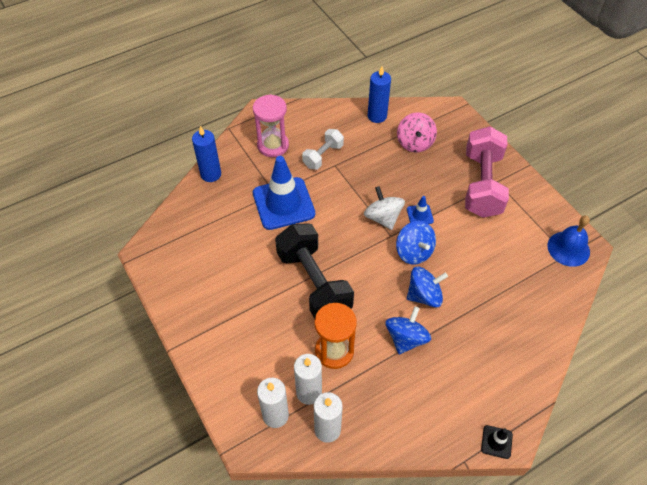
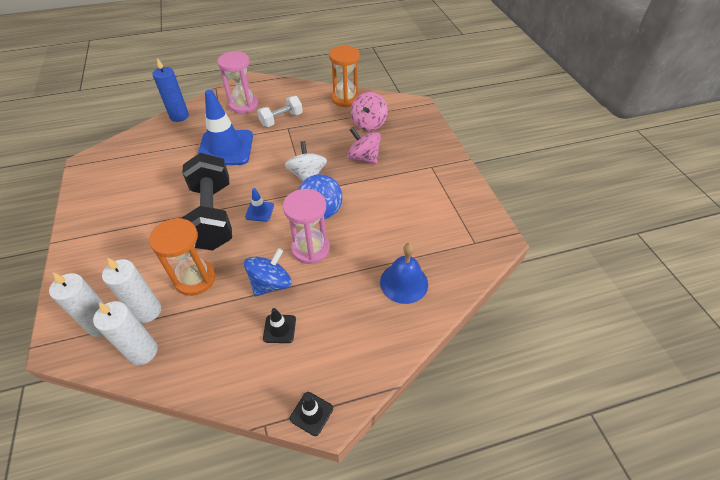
camera: 15 degrees right, 5 degrees down
(377, 116) = (345, 99): blue candle -> orange hourglass
(420, 215) = (343, 180): blue traffic cone -> blue traffic cone (259, 211)
(424, 295) = (310, 248): blue spinning top -> pink hourglass
(428, 185) = (363, 158): none -> pink spinning top
(435, 378) = (279, 329): none -> black traffic cone
(482, 184) = (415, 166): pink dumbbell -> none
(568, 248) = (479, 237): blue bell -> blue bell (404, 282)

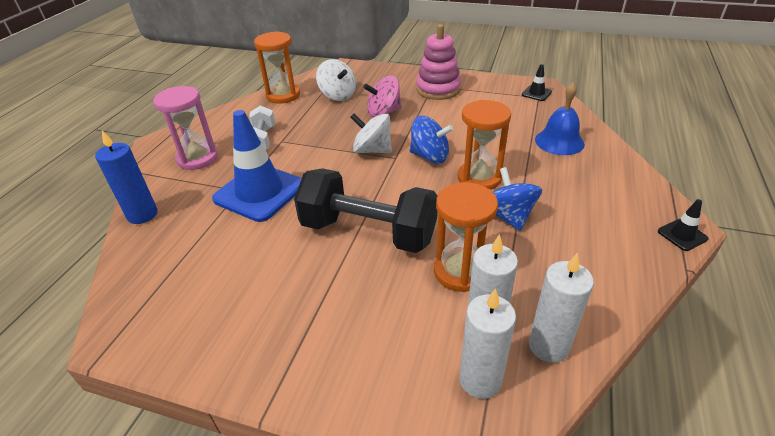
camera: 55 degrees left, 10 degrees down
(259, 211) = (395, 195): blue traffic cone -> none
(279, 329) = (572, 227): black traffic cone -> black traffic cone (536, 93)
(310, 248) = (479, 178): pink hourglass -> orange hourglass
(368, 124) = (338, 95): pink spinning top -> white spinning top
(427, 172) = (438, 89): none -> pink stacking toy

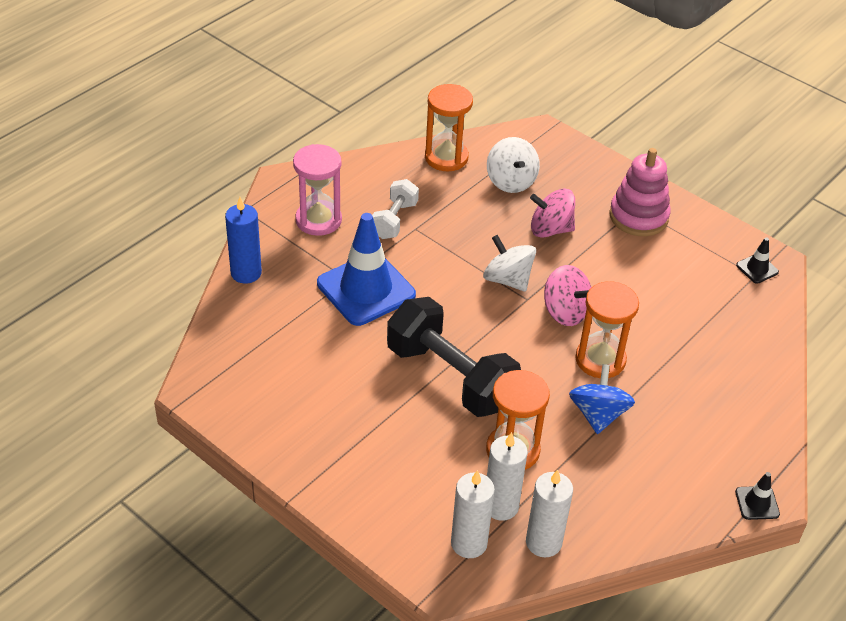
camera: 20 degrees right, 5 degrees up
(430, 156) = (565, 312): blue spinning top -> pink spinning top
(559, 141) = (726, 348): blue bell -> none

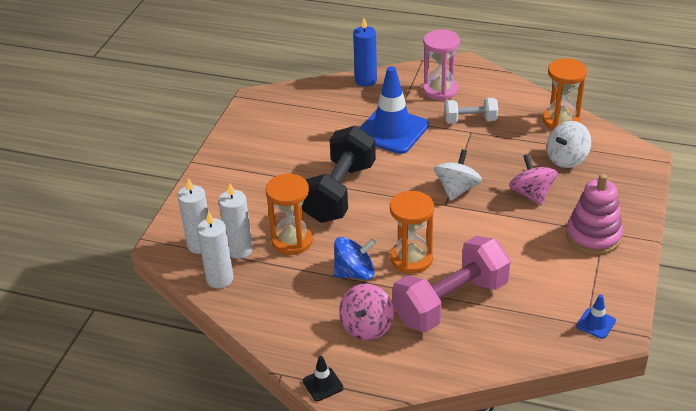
camera: 70 degrees right, 5 degrees down
(565, 312) = (447, 227): pink spinning top -> pink spinning top (367, 326)
(681, 355) = (451, 302): none -> pink dumbbell
(757, 269) = (596, 323): black traffic cone -> blue traffic cone

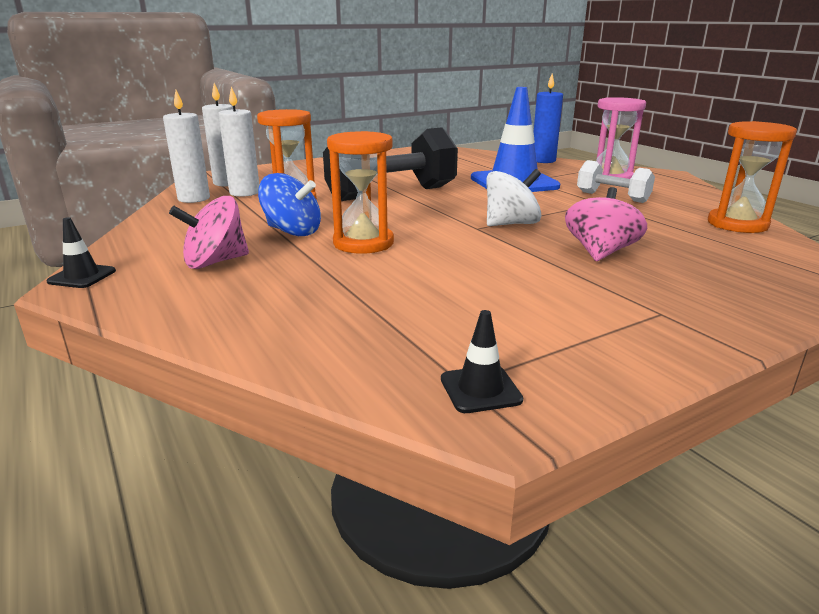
camera: 40 degrees right, 15 degrees down
(451, 302) = (331, 283): pink dumbbell -> none
(567, 159) = (700, 246): white spinning top -> none
(593, 236) = (636, 310): pink stacking toy -> none
(596, 323) = (480, 389): blue traffic cone -> black traffic cone

